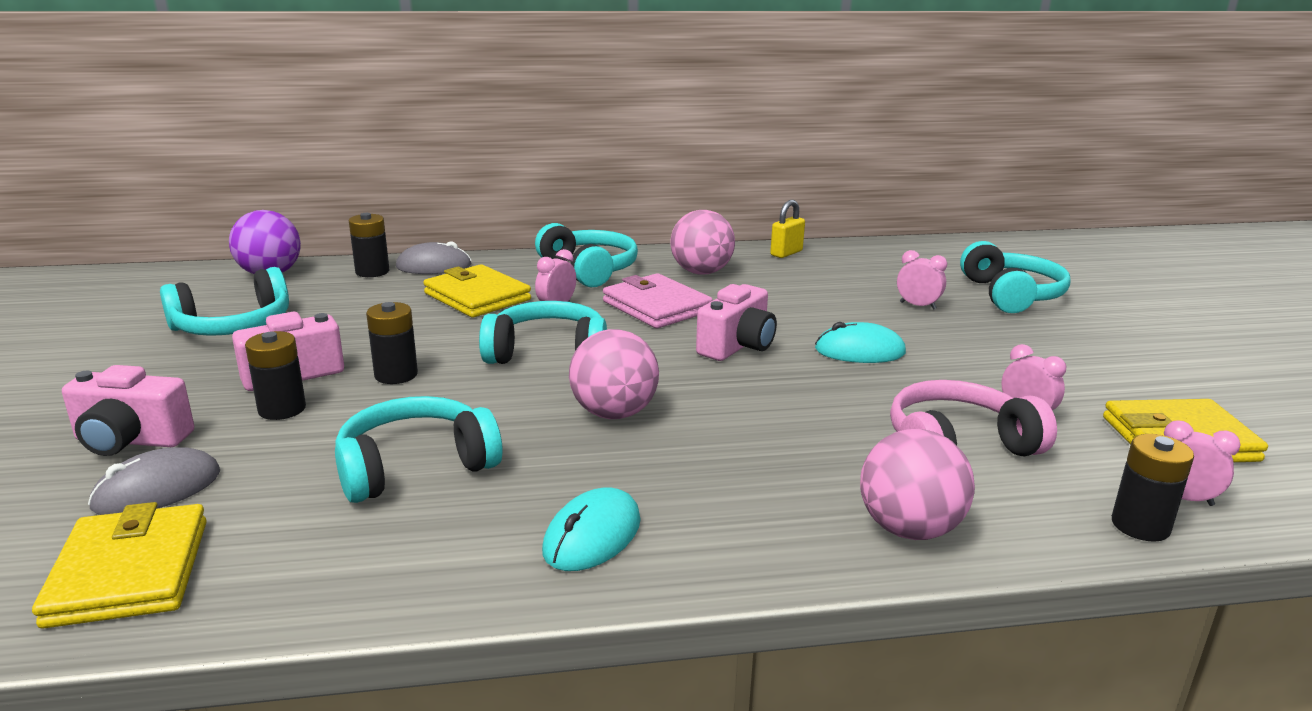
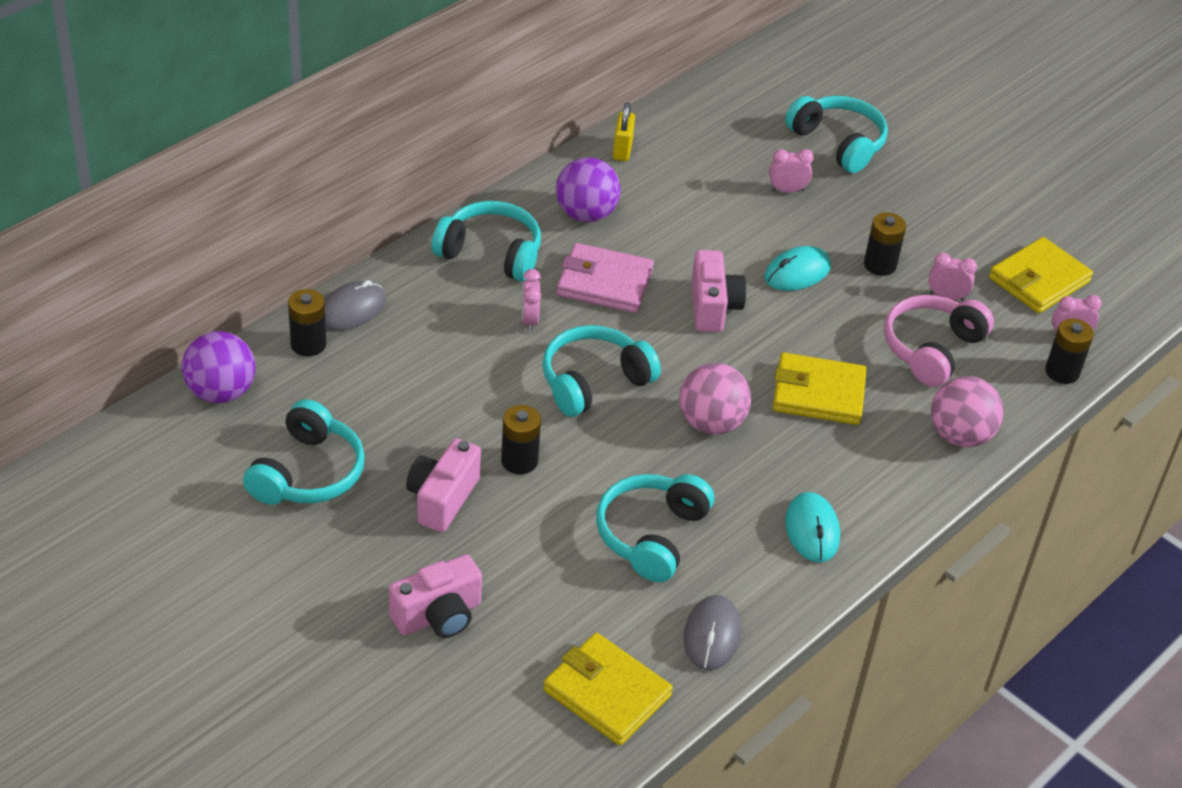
camera: 40 degrees left, 20 degrees up
(157, 489) = (525, 638): grey mouse -> grey mouse (712, 635)
(282, 409) = (492, 535): black battery -> black battery (880, 265)
(477, 297) = (449, 337): yellow wallet -> yellow wallet (818, 394)
(701, 272) = (586, 214): pink ball -> purple ball

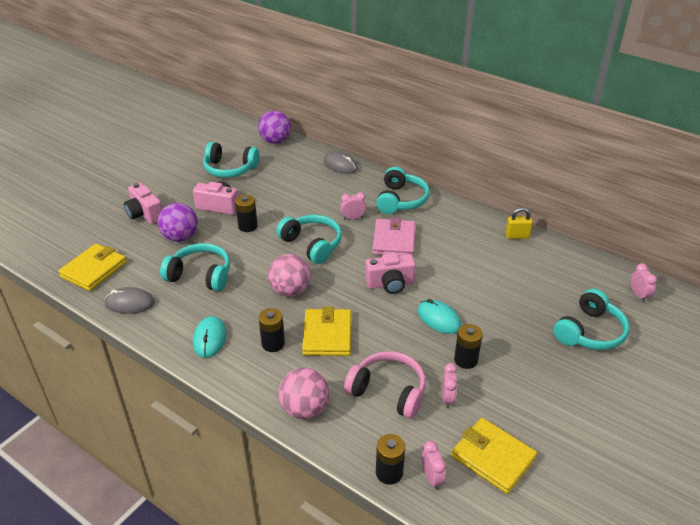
camera: 85 degrees right, 5 degrees down
(308, 344) = (313, 157): black battery -> black battery (273, 343)
(586, 214) = (450, 228): purple ball -> purple ball (180, 237)
(787, 190) = (520, 309): pink clock -> pink clock (638, 295)
(812, 530) = (210, 338): turquoise mouse -> turquoise mouse turned 75 degrees counterclockwise

